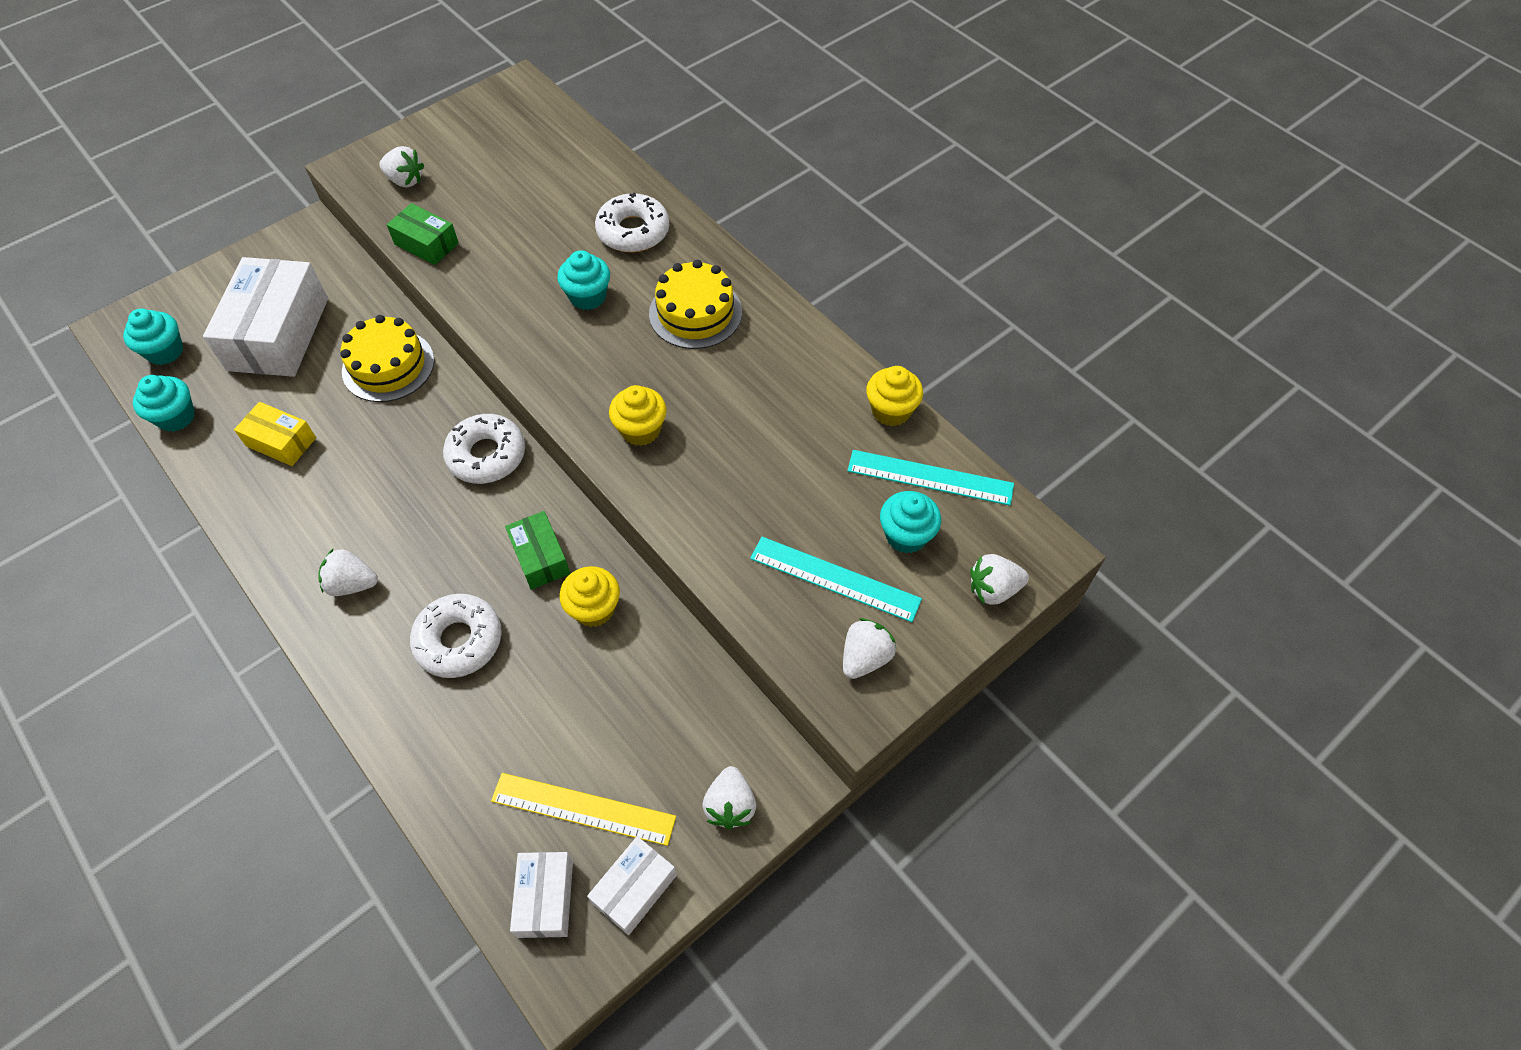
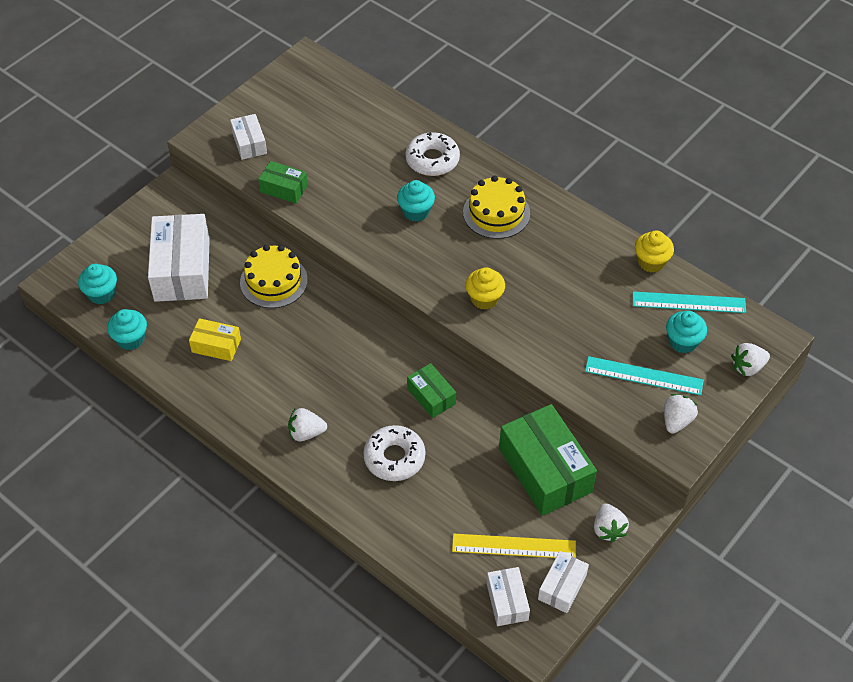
camera: 10 degrees left, 5 degrees down
(405, 180) = (249, 143): white strawberry -> white box
(487, 455) = (369, 334): white donut -> none
(594, 609) = (480, 424): yellow cupcake -> none
(665, 695) = (545, 470): none -> green box

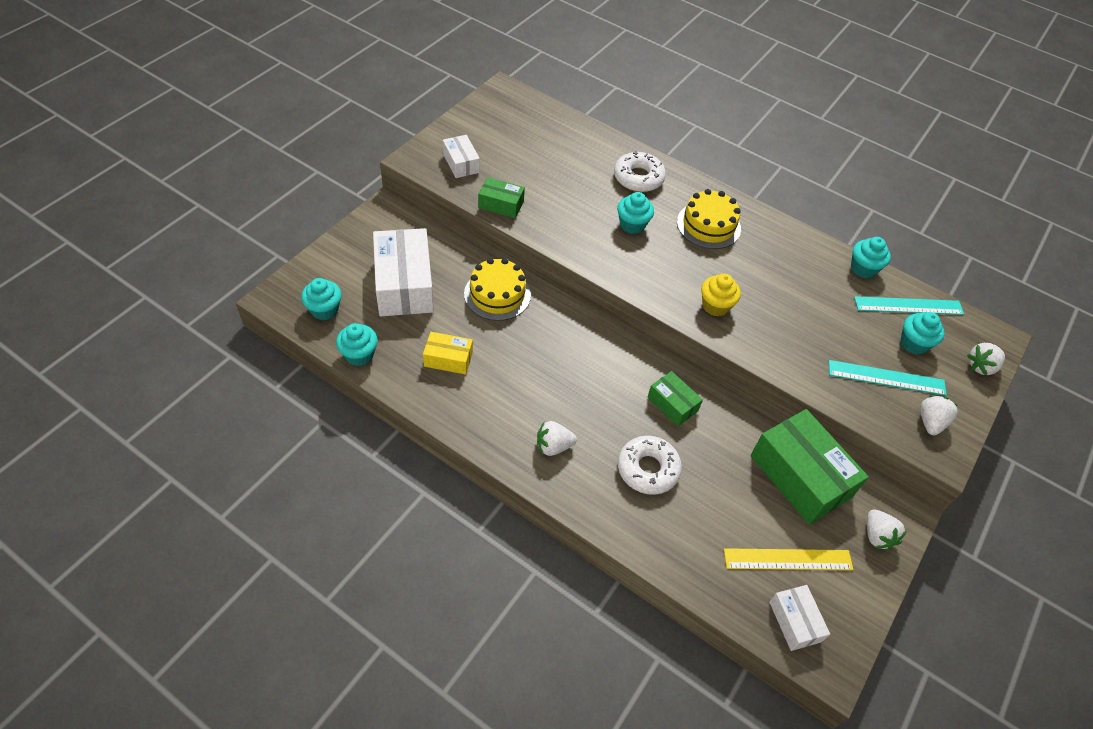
camera: 10 degrees left, 0 degrees up
(562, 587) = (847, 602): white box -> none
(651, 262) = (863, 268): yellow cupcake -> turquoise cupcake

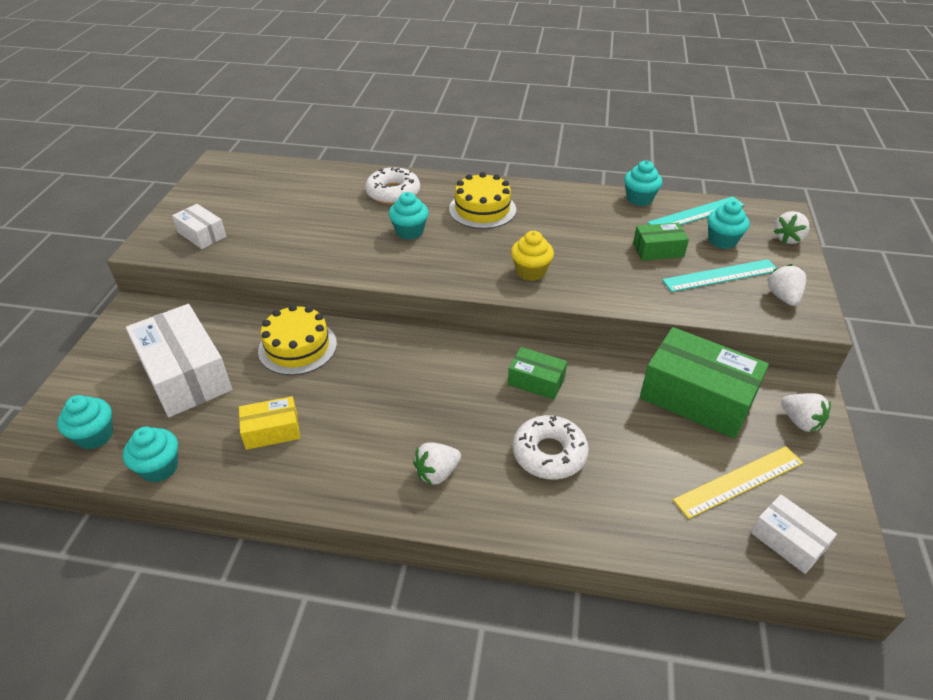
camera: 20 degrees left, 10 degrees down
(501, 204) = (264, 257): green box -> green box (658, 250)

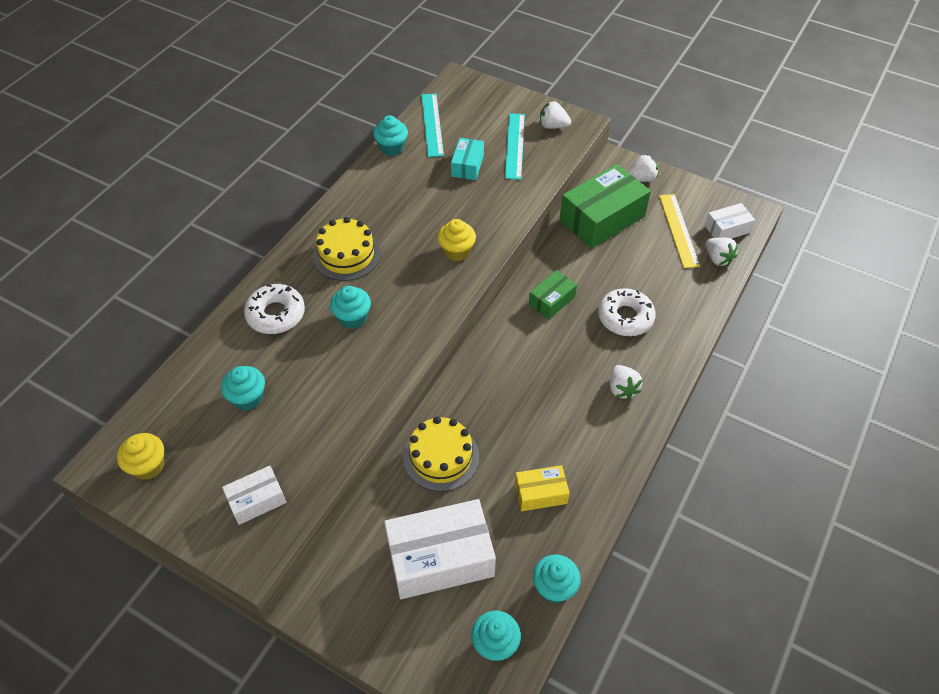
camera: 70 degrees left, 10 degrees up
(224, 180) = (148, 466): none -> yellow cupcake
(272, 431) = (540, 493): yellow box -> yellow box turned 75 degrees clockwise
(658, 250) = (467, 165): green box -> turquoise box
(722, 240) = (474, 126): turquoise cupcake -> turquoise cupcake (248, 398)
(788, 238) = (490, 92): white strawberry -> white strawberry (717, 259)

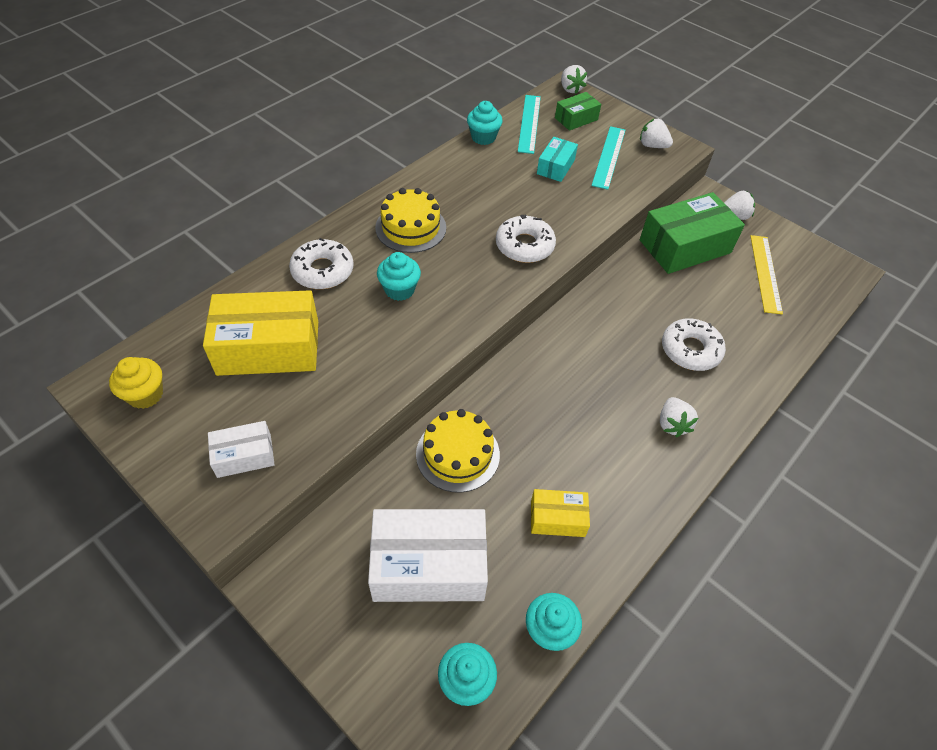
camera: 10 degrees right, 0 degrees up
(248, 398) = (268, 347): turquoise cupcake -> yellow box
(456, 251) = (524, 246): yellow cupcake -> white donut
(551, 300) = (614, 317): green box -> green box (576, 119)
(717, 259) = (803, 310): white strawberry -> white strawberry (570, 89)
(727, 229) = (819, 282): white box -> none

